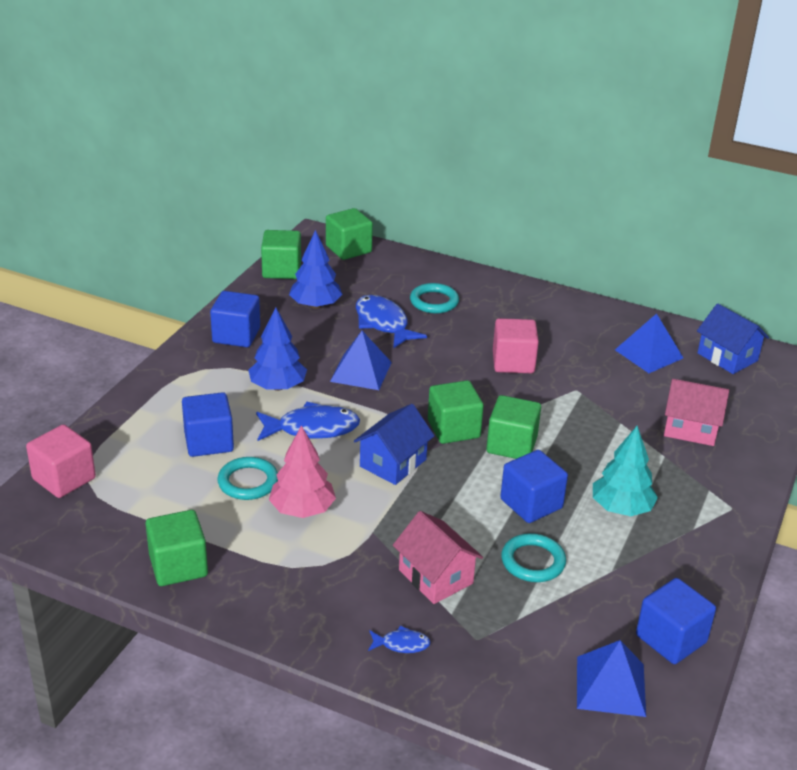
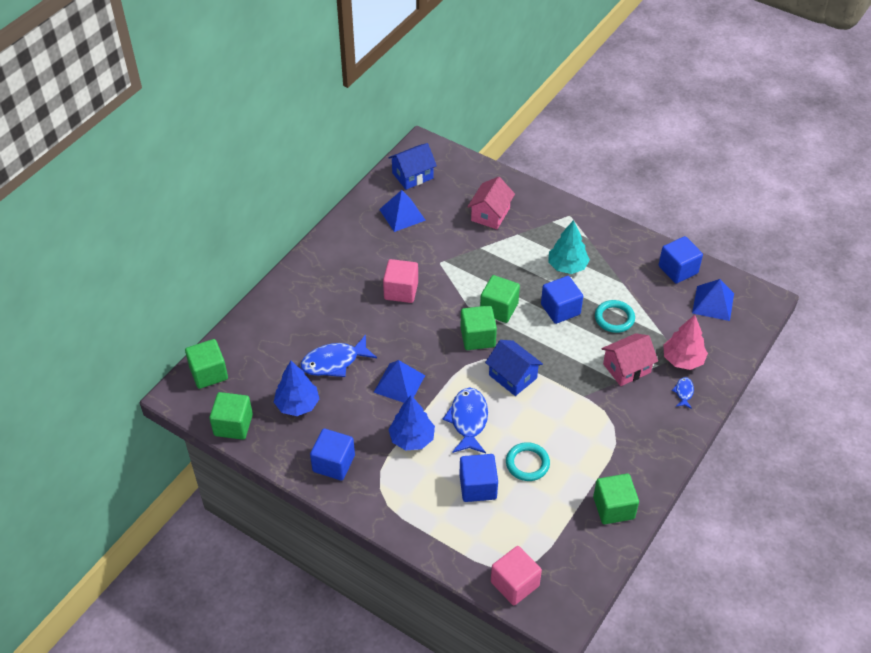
camera: 80 degrees left, 15 degrees up
(302, 510) = (559, 433): pink tree -> pink tree (683, 360)
(434, 302) = (308, 325): turquoise ring -> none

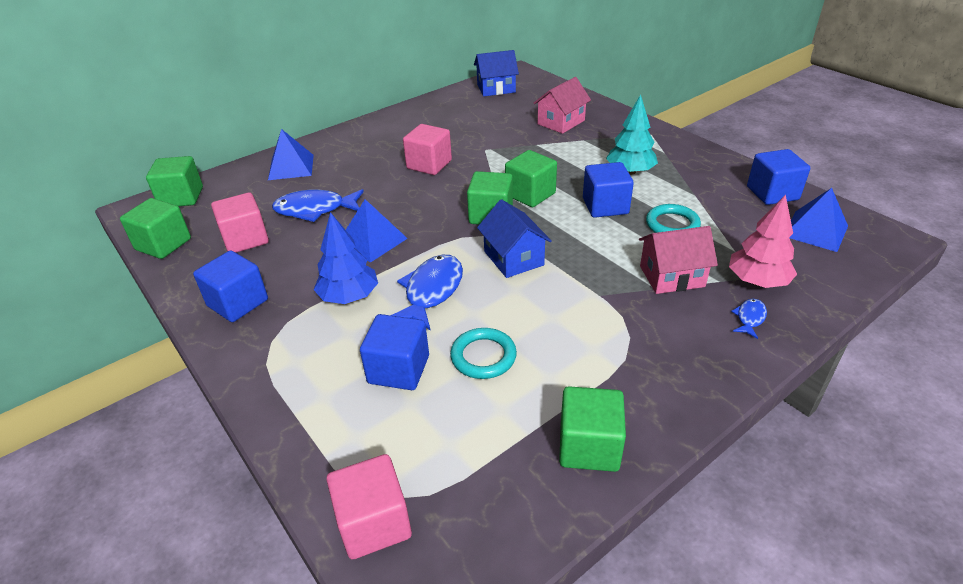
camera: 20 degrees right, 10 degrees down
(297, 405) = (245, 239): blue tree -> pink cube
(402, 214) = (468, 112): blue pyramid -> blue pyramid (291, 167)

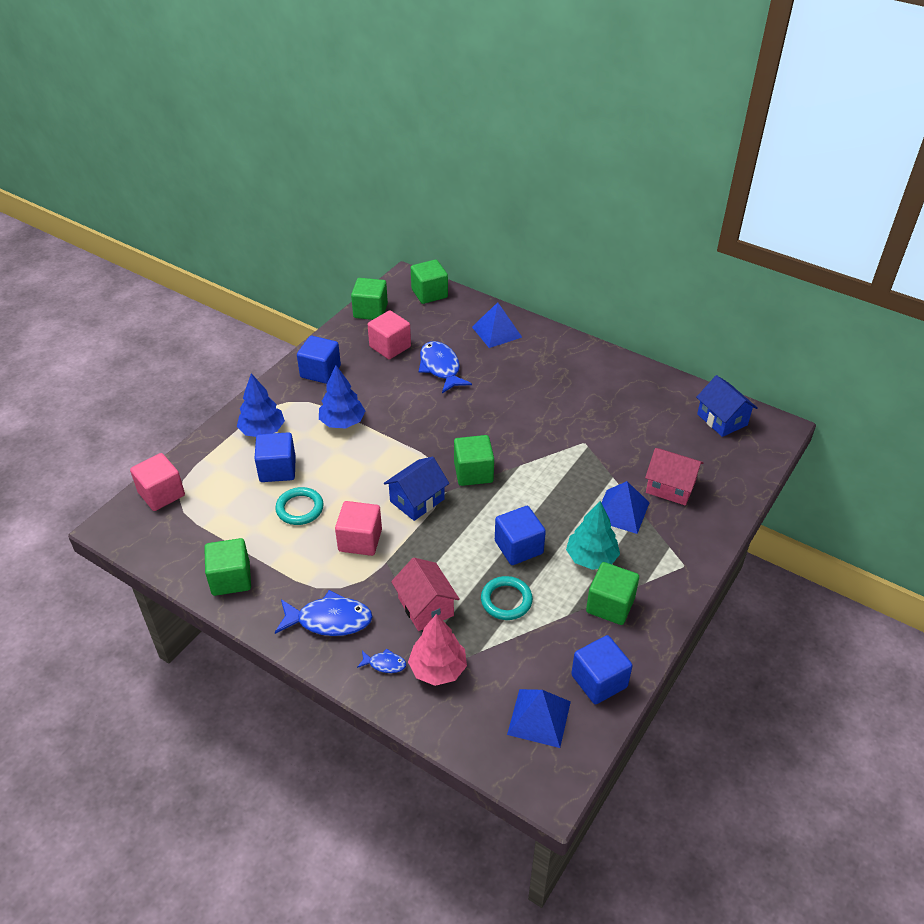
camera: 70 degrees right, 5 degrees up
(311, 376) = (262, 431): none -> blue tree
(372, 240) = (412, 413): blue pyramid -> blue pyramid (621, 511)
(429, 165) = (538, 412): pink cube -> pink cube (360, 540)
(431, 291) = (361, 463): blue fish -> blue fish (329, 620)
(530, 194) = (517, 491): green cube -> green cube (610, 605)

